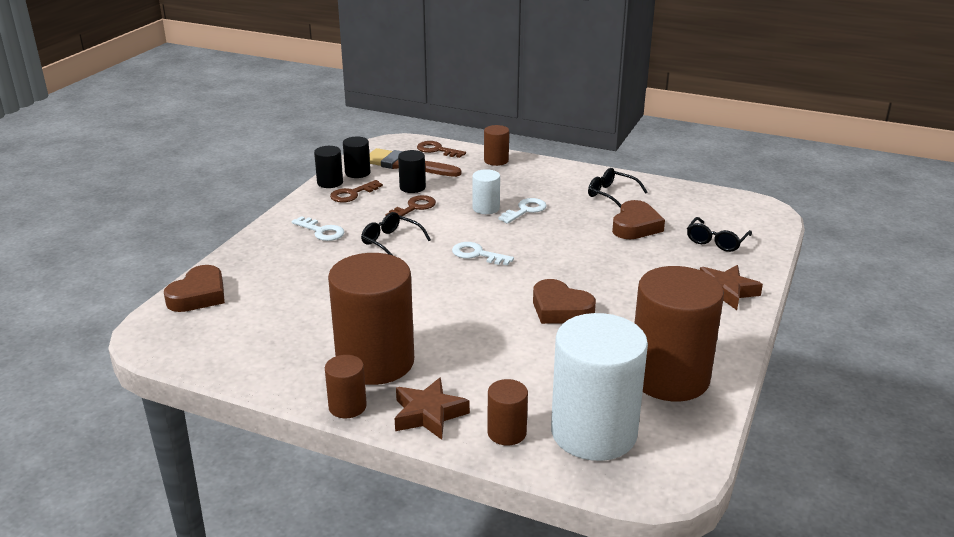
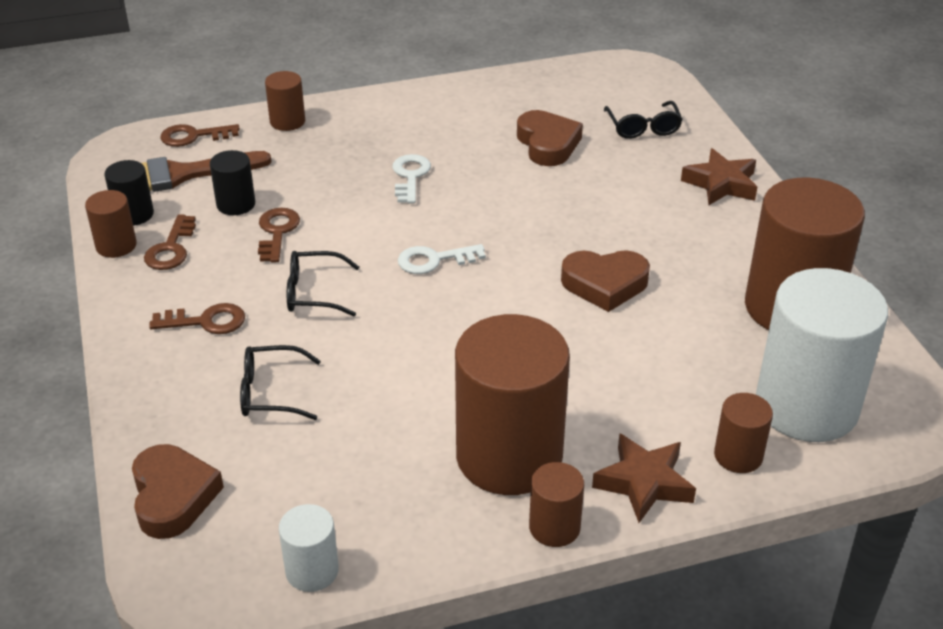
camera: 40 degrees left, 10 degrees up
(322, 231) = (206, 321): white key -> brown key
(330, 182) = (116, 245): black cylinder -> brown cylinder
(486, 208) = (362, 193): white cylinder -> white cylinder (312, 571)
(611, 194) = (473, 114): black glasses -> black glasses (270, 392)

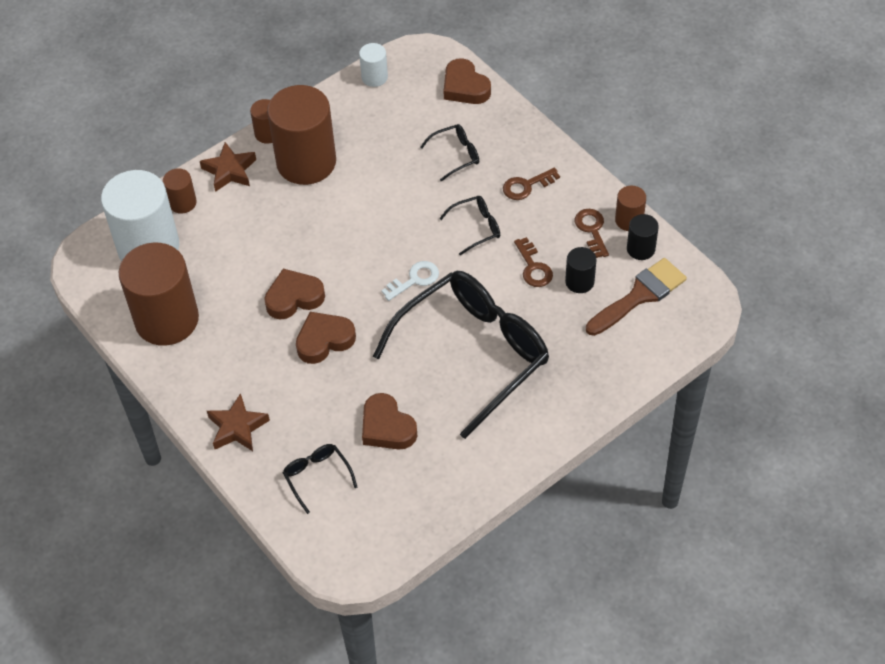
camera: 160 degrees right, 15 degrees up
(193, 136) = (664, 337): brown key -> none
(287, 121) = (605, 380): brown cylinder -> none
(410, 176) = (474, 353): white key -> black glasses
(583, 232) = (324, 340): none -> brown heart

